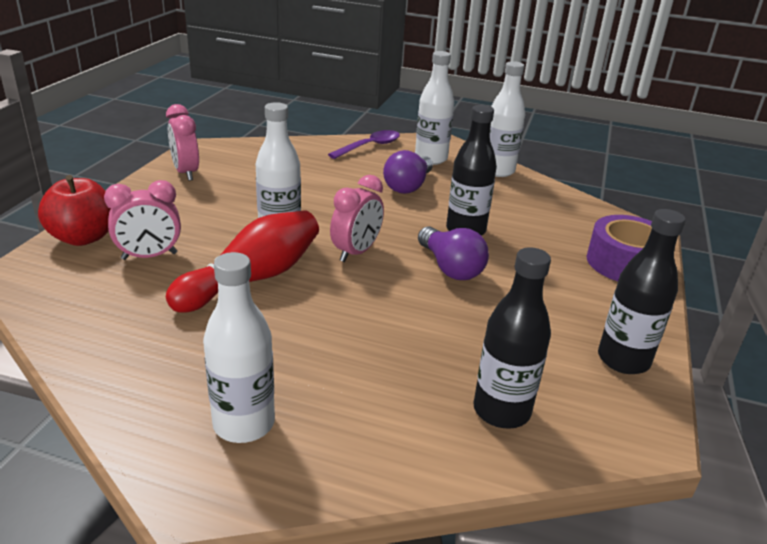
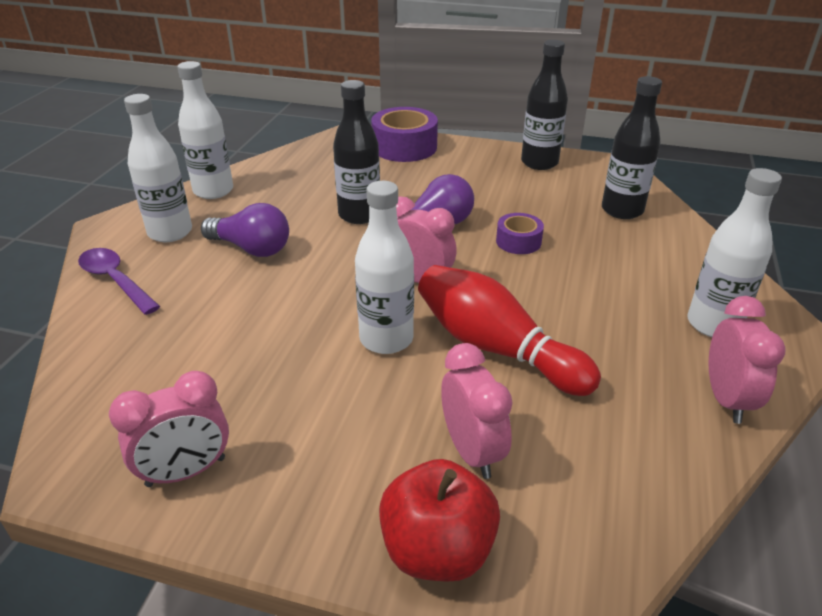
camera: 90 degrees left, 5 degrees up
(132, 396) = (726, 399): none -> pink clock
(420, 314) = (518, 241): none -> purple tape

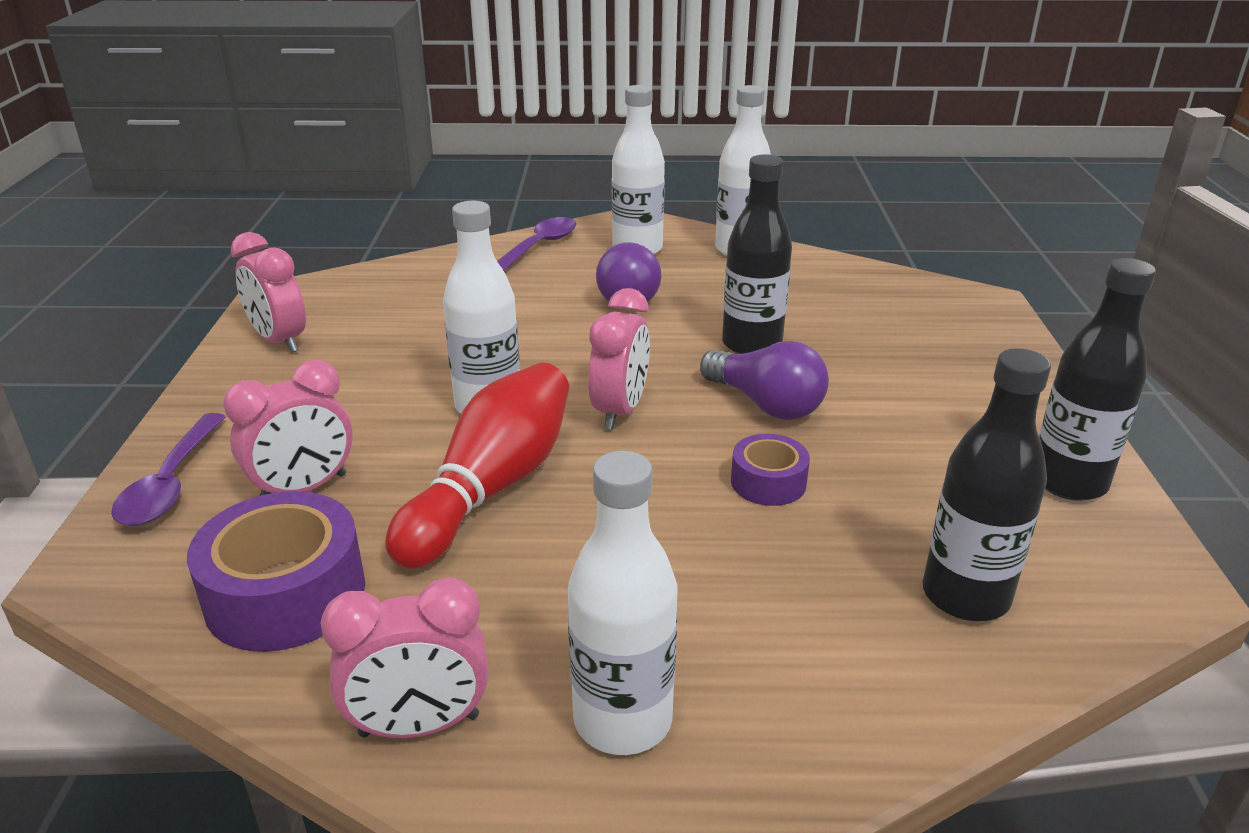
camera: 75 degrees right, 5 degrees down
(404, 147) = (984, 346): purple tape -> purple tape (285, 594)
(437, 550) = (171, 483): red apple -> purple spoon

